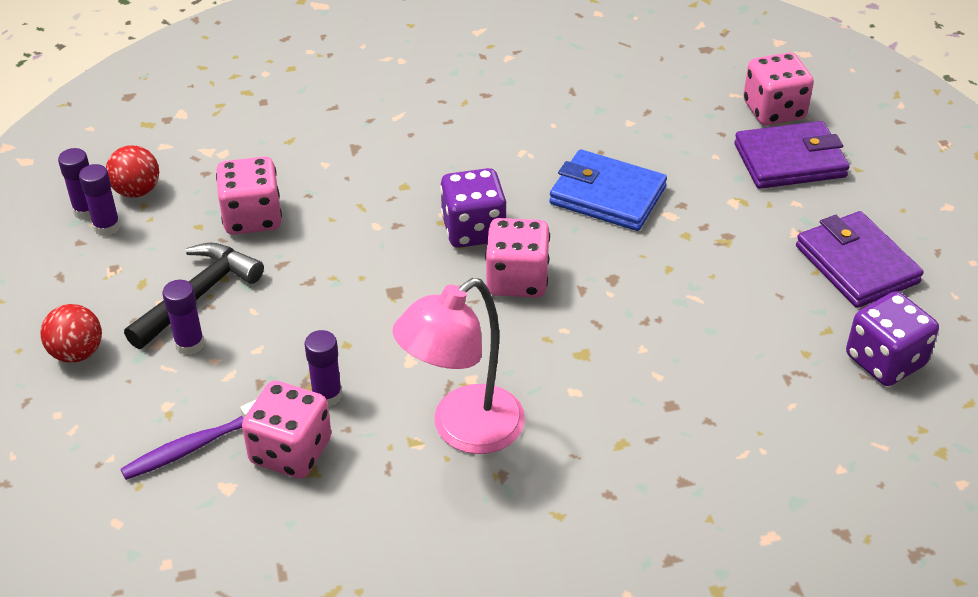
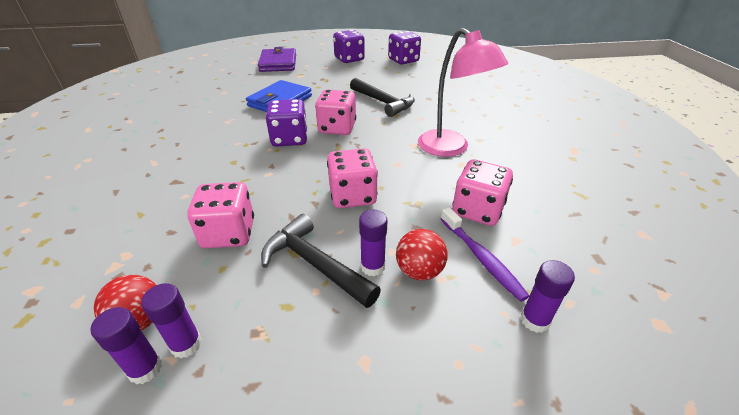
camera: 85 degrees left, 5 degrees down
(77, 353) = (375, 354): red ball -> red ball (419, 271)
(327, 395) = (427, 195): purple glue stick -> purple glue stick (534, 320)
(632, 334) = (383, 102): none -> black hammer
(774, 110) = (241, 63): pink dice -> pink dice (352, 196)
(856, 264) = (349, 59): purple wallet -> purple dice

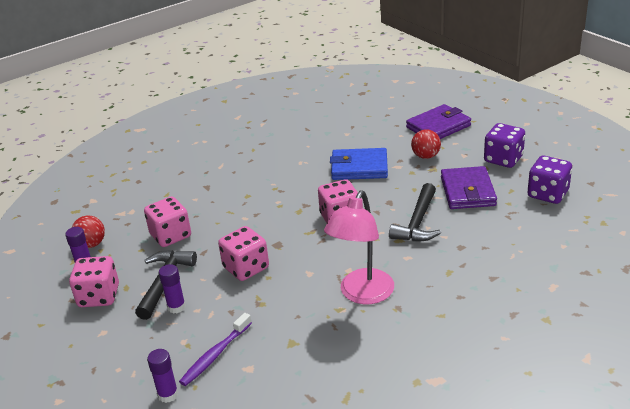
camera: 65 degrees right, 5 degrees down
(145, 369) = (66, 263): purple glue stick -> none
(289, 139) = (300, 203): purple dice -> none
(369, 78) = (468, 191): none -> purple wallet
(419, 271) = (184, 329): red ball -> red ball (425, 156)
(477, 210) = (273, 338): pink dice -> pink dice (99, 296)

